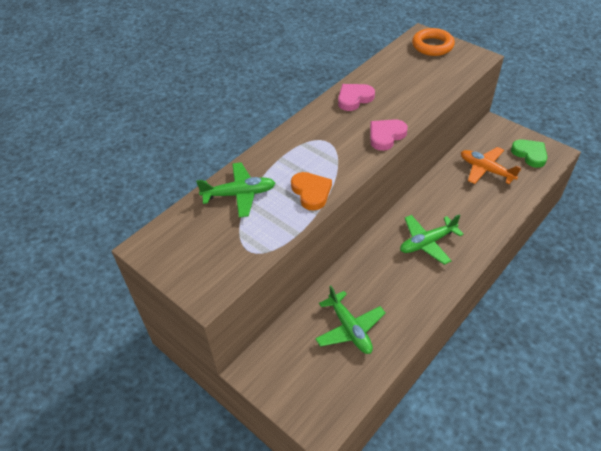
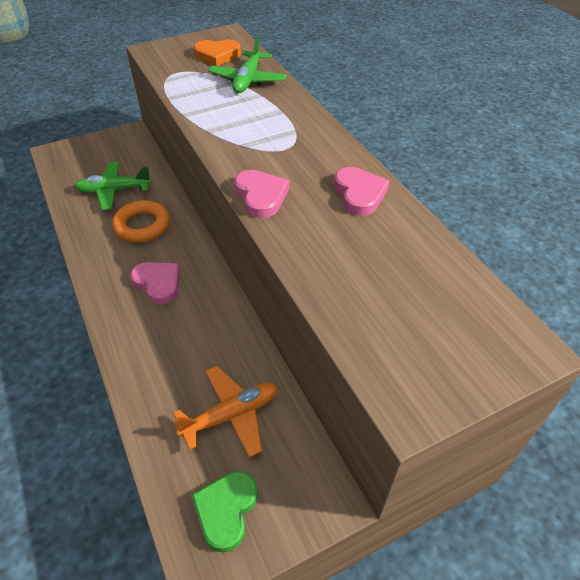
camera: 110 degrees right, 0 degrees up
(311, 192) = (214, 118): orange heart -> orange heart (217, 55)
(427, 243) = (158, 283): green plane -> pink heart
(432, 46) = (478, 345): orange ring -> orange ring (142, 226)
(529, 154) = (226, 510): green heart -> green heart turned 120 degrees clockwise

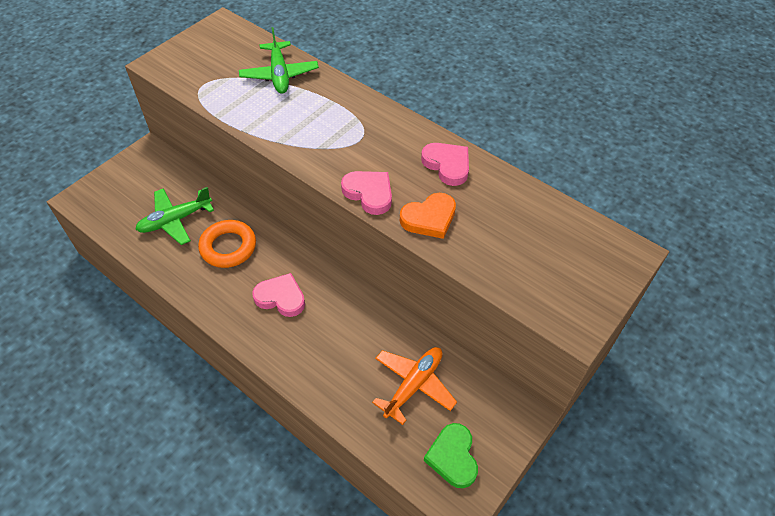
camera: 25 degrees left, 5 degrees up
(217, 55) = (230, 53): orange heart -> orange heart (429, 218)

